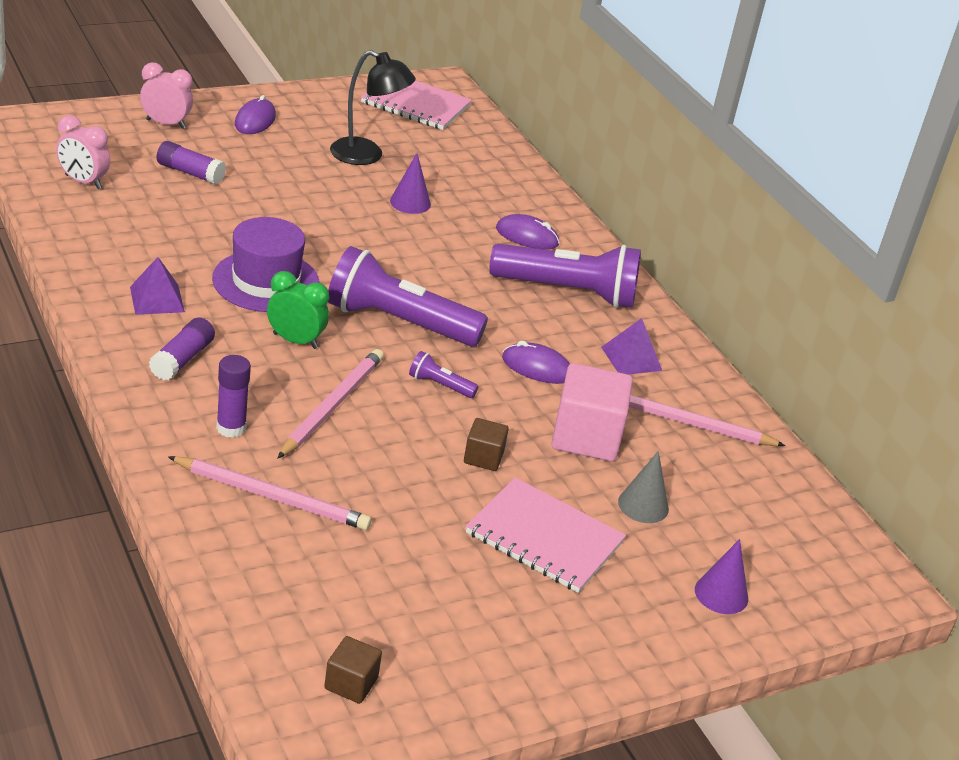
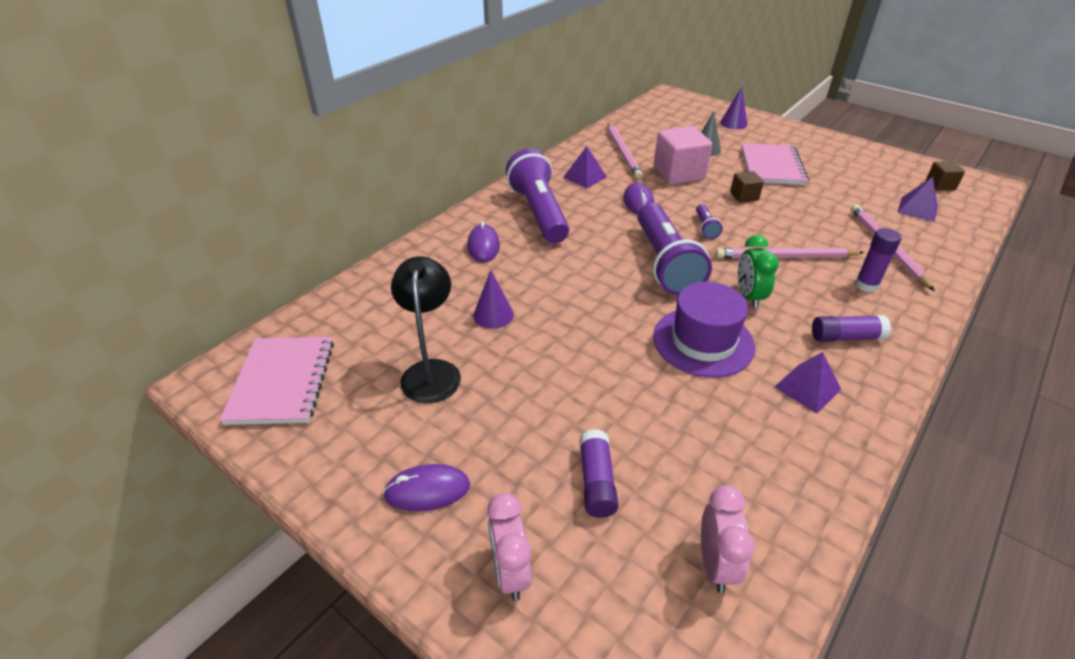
camera: 110 degrees left, 5 degrees up
(318, 598) = (917, 209): none -> purple pyramid

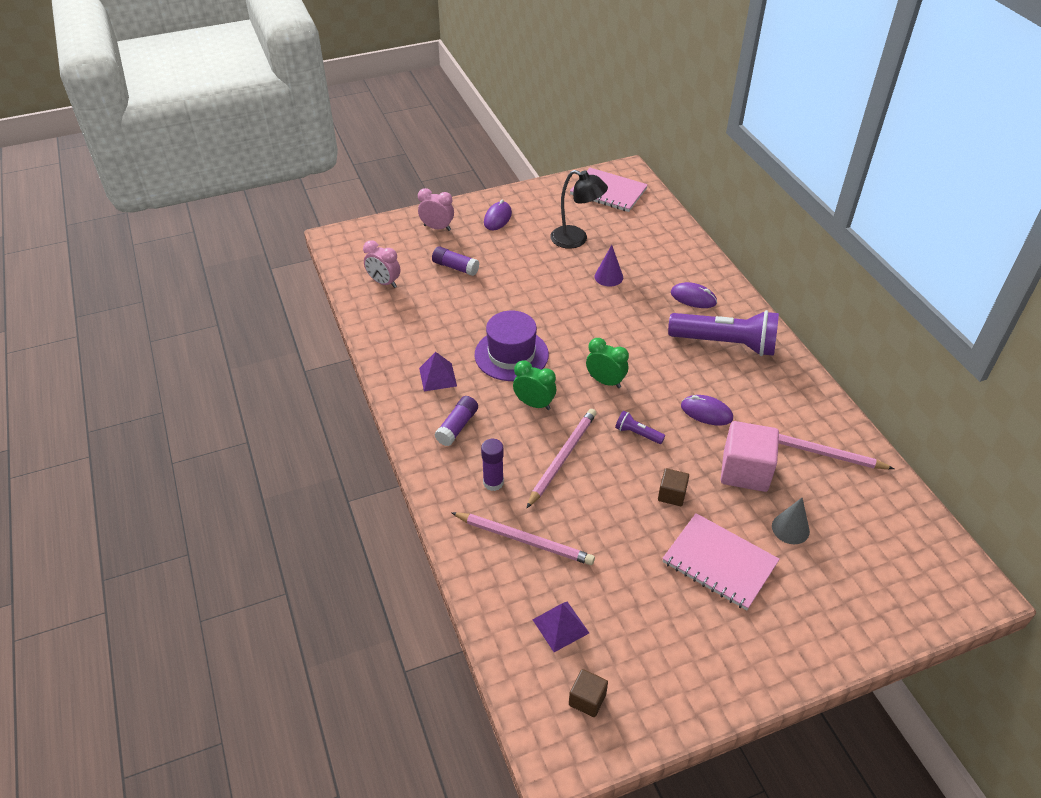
camera: 120 degrees right, 5 degrees up
(585, 177) = (775, 398): purple pyramid -> none
(665, 263) = (605, 381): purple flashlight -> green clock
(733, 123) = (853, 604): purple cone -> none

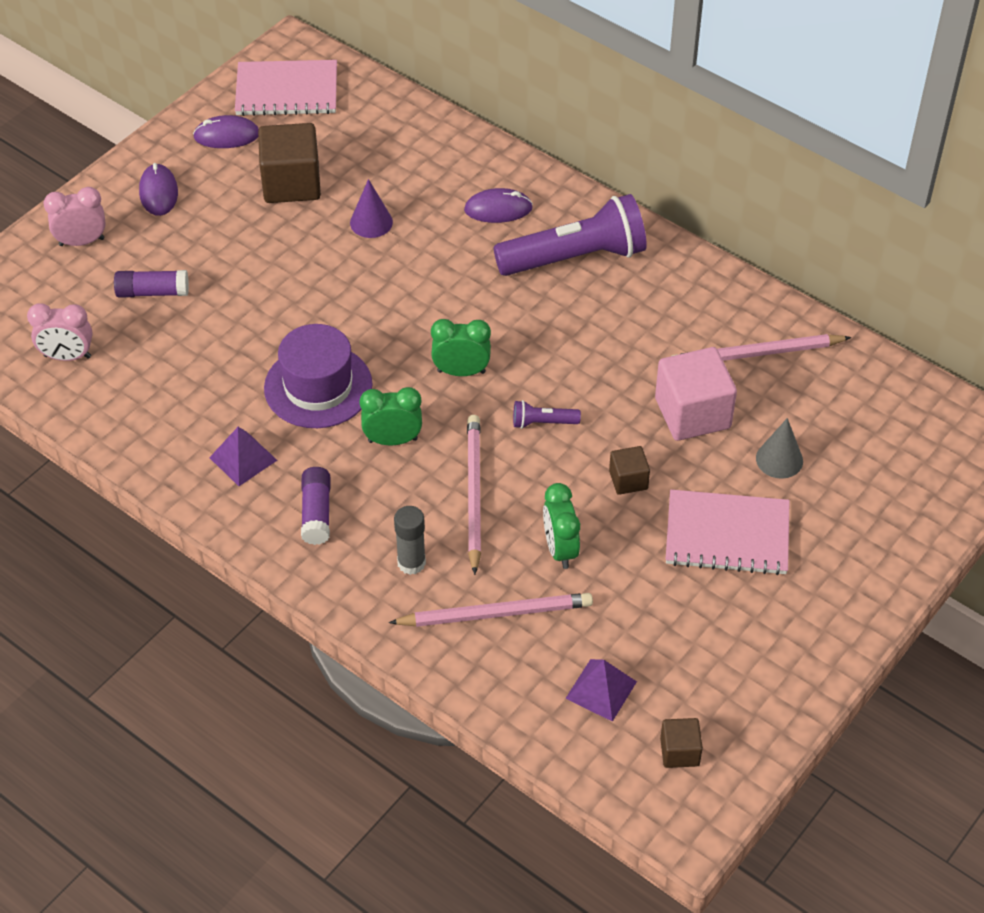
camera: 30 degrees left, 5 degrees up
(493, 482) = (411, 563): purple glue stick -> grey glue stick
(576, 239) = (291, 183): black lamp -> brown cube
(595, 518) = (560, 549): none -> green clock
(706, 412) = (606, 359): purple mouse -> purple mouse (226, 136)

